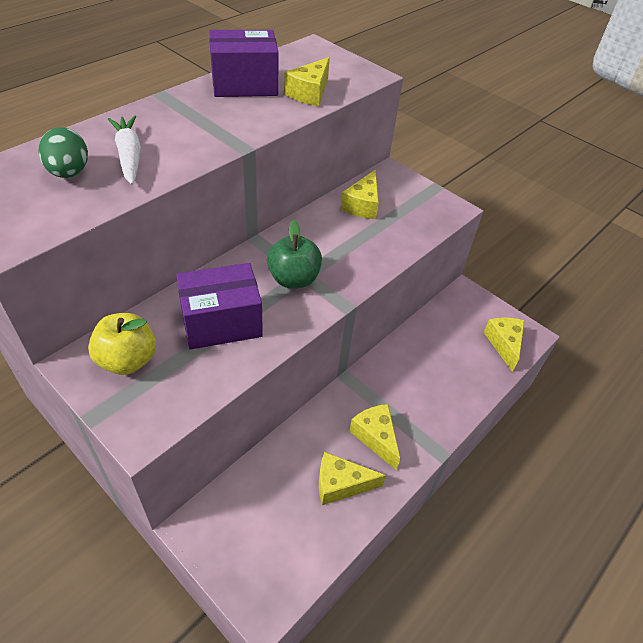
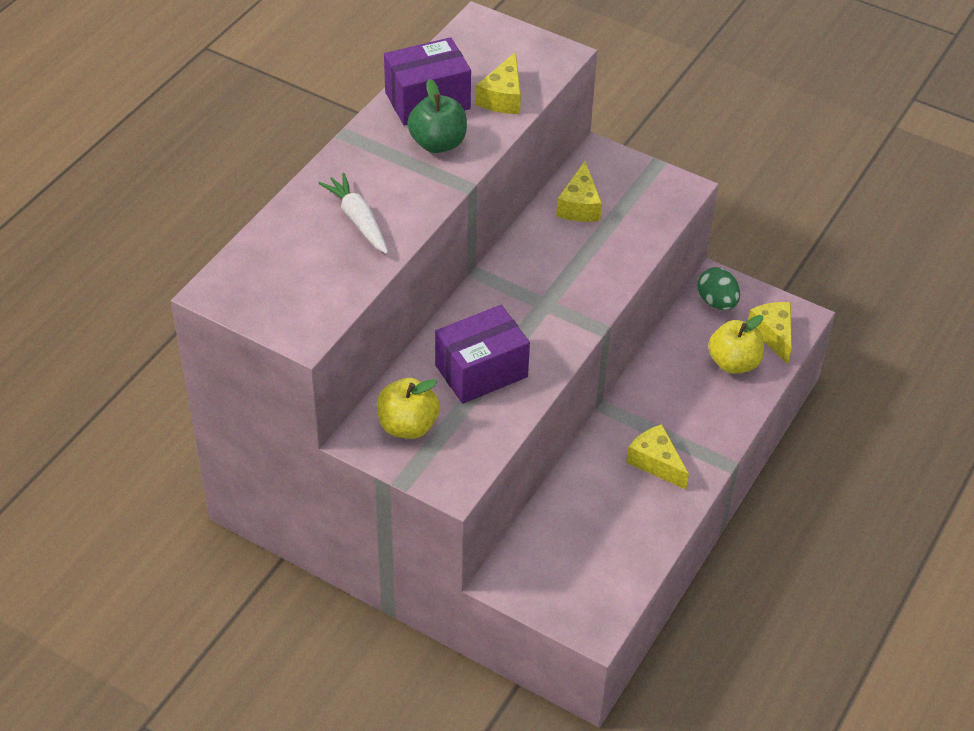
camera: 10 degrees left, 0 degrees up
(69, 173) = (312, 252): green egg -> green egg (717, 302)
(294, 279) = (535, 310): green apple -> green apple (438, 143)
(341, 484) = (633, 514): yellow cheese -> none
(465, 361) = (733, 363): none -> yellow apple

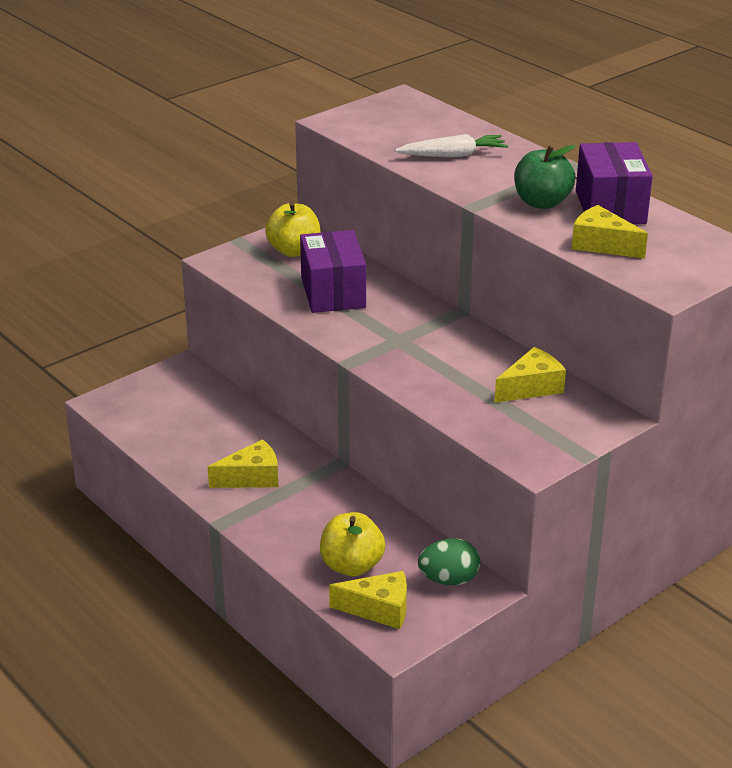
camera: 110 degrees right, 15 degrees down
(579, 205) = (531, 387): yellow cheese -> yellow cheese turned 120 degrees clockwise

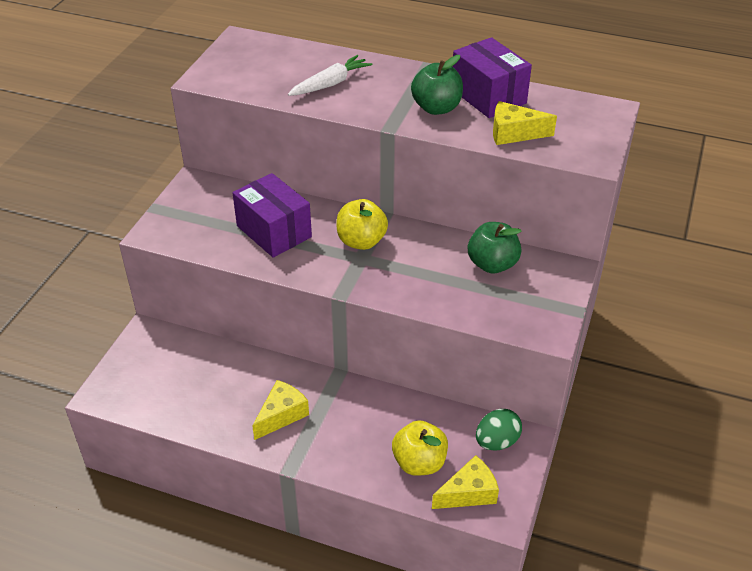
camera: 30 degrees left, 10 degrees up
(294, 251) = (210, 202): yellow apple -> yellow apple (361, 241)
(531, 387) = (492, 264): yellow cheese -> green apple

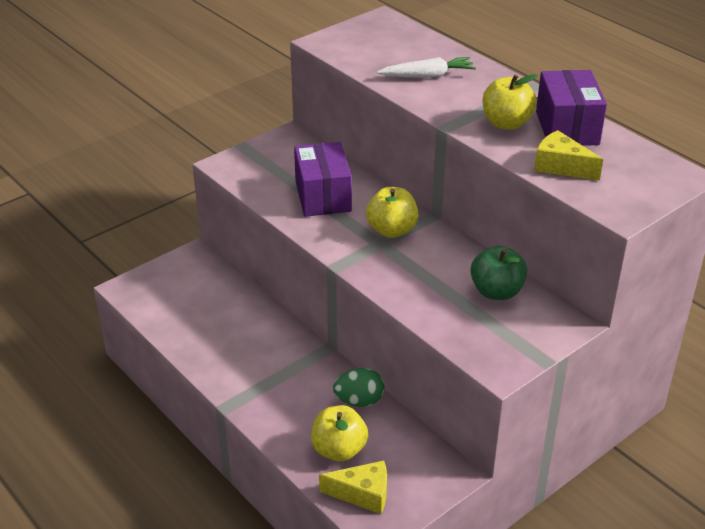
camera: 30 degrees right, 5 degrees down
(281, 415) = (253, 362): yellow cheese -> none
(436, 108) = (506, 123): green apple -> yellow apple
(496, 442) = (423, 464): green egg -> green egg (359, 401)

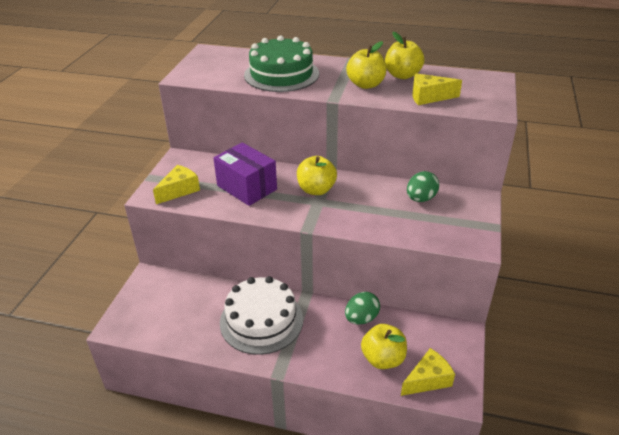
camera: 35 degrees left, 0 degrees up
(255, 171) = (179, 190): none -> yellow cheese
(258, 350) = (261, 320): none -> white cake
(427, 76) = (281, 74): white carrot -> green cake
(496, 291) = (420, 199): green apple -> green egg
(567, 128) = (402, 75): purple box -> yellow apple

